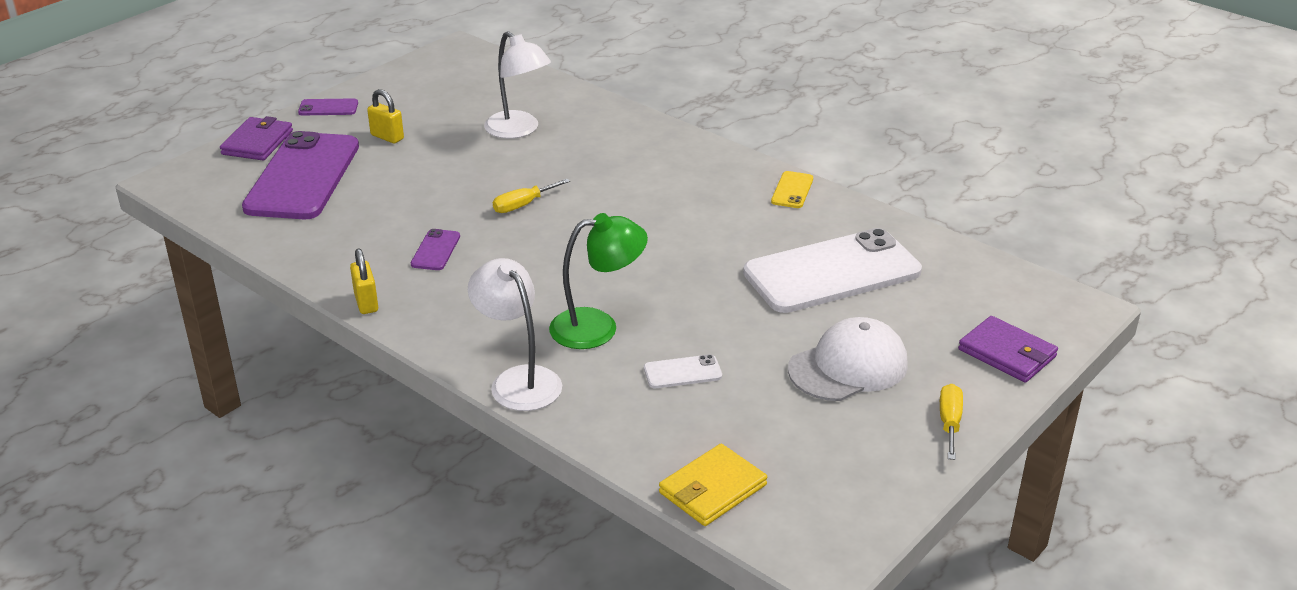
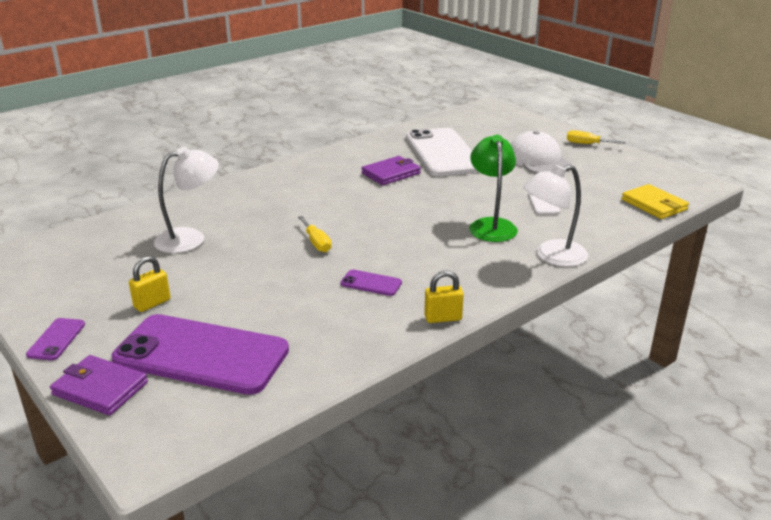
camera: 80 degrees left, 5 degrees down
(792, 190) = (343, 153): yellow phone -> none
(1007, 353) = (527, 125): purple wallet -> purple wallet (391, 173)

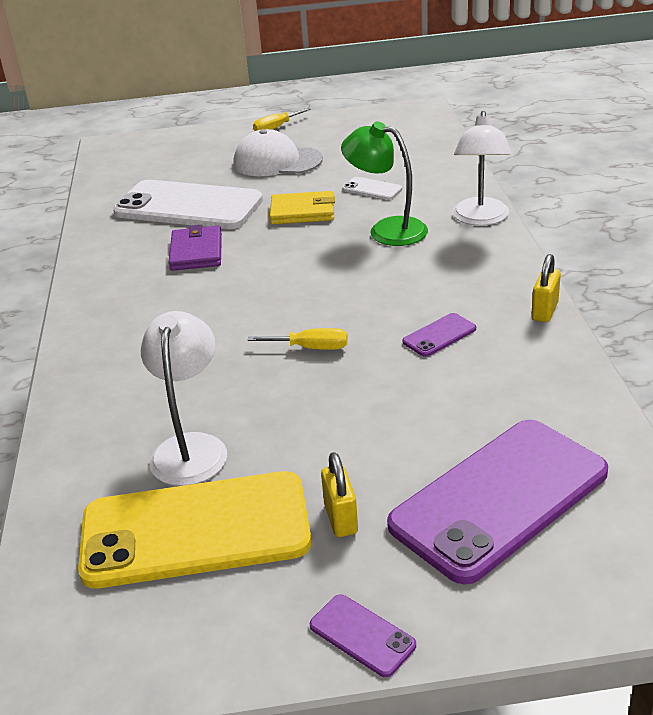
camera: 55 degrees left, 5 degrees up
(100, 388) = (519, 607): purple wallet -> none
(120, 263) = (195, 530): none -> yellow phone
(654, 205) = (434, 141): yellow wallet -> yellow wallet (303, 211)

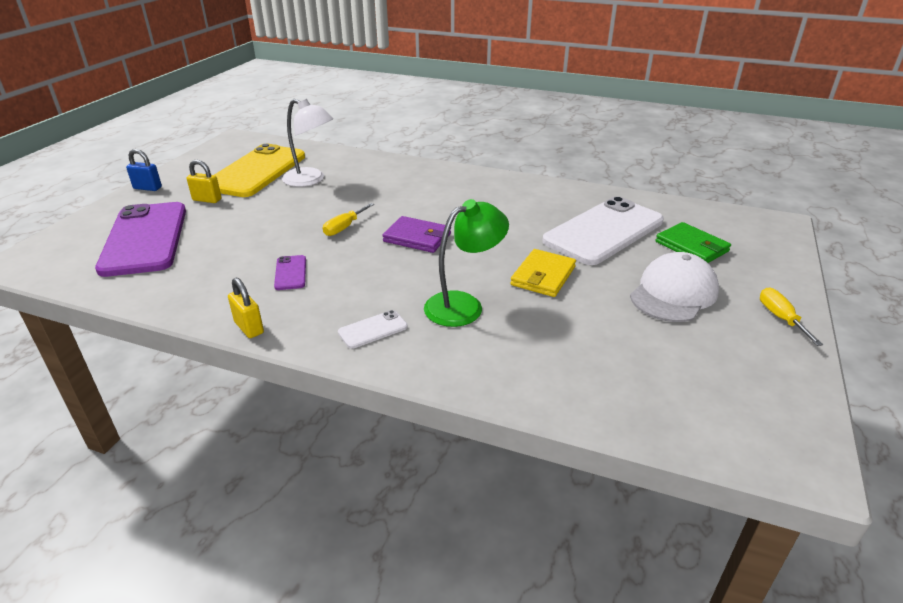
camera: 115 degrees right, 0 degrees up
(188, 168) = (691, 246): none -> green wallet
(196, 252) = (518, 219): purple wallet -> purple wallet (417, 237)
(362, 635) = (147, 188): purple phone -> blue padlock
(372, 189) = (557, 326): white phone -> white phone (373, 329)
(480, 219) = (426, 364): white lamp -> none

